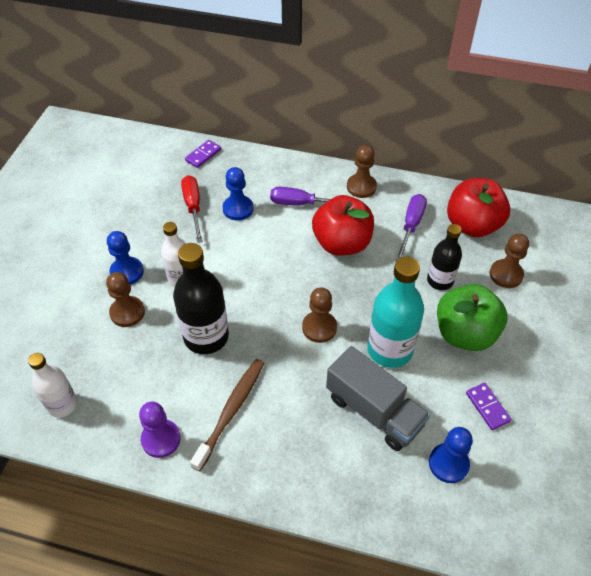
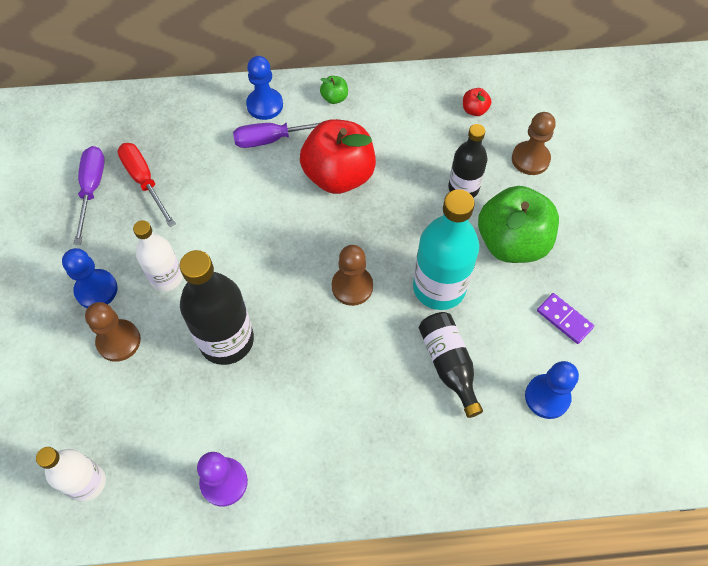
camera: 20 degrees left, 10 degrees up
(203, 155) = (129, 109): purple domino -> none
(231, 411) = (291, 421): brown toothbrush -> none
(238, 209) = (200, 167): blue pawn -> blue pawn (265, 105)
(361, 187) = (334, 98): brown pawn -> green apple
(374, 411) = (448, 364): grey truck -> black bottle
(411, 226) = (408, 130): purple screwdriver -> purple screwdriver (92, 189)
(472, 225) = (474, 110): red apple -> red apple, size x0.41

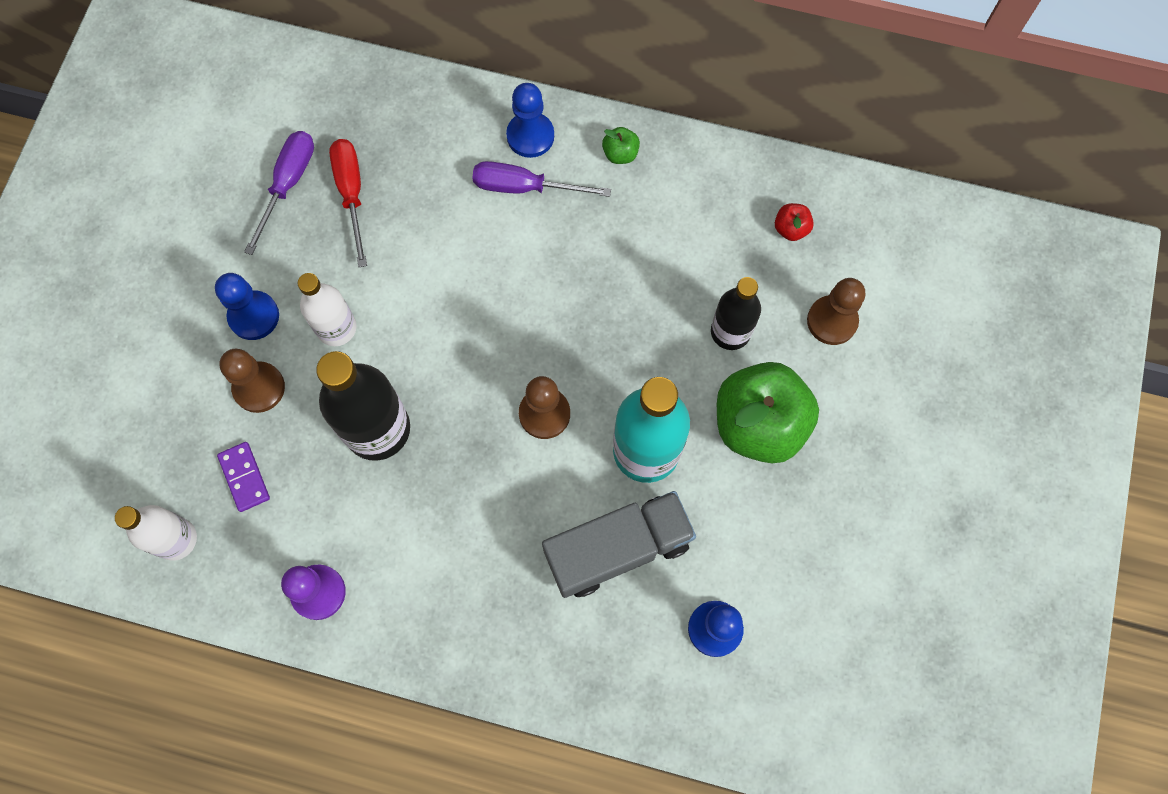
camera: 20 degrees right, 10 degrees up
(339, 175) = (584, 263): red apple -> none
(448, 364) = (617, 549): black bottle -> grey truck
(564, 319) = (778, 543): purple domino -> purple domino (244, 477)

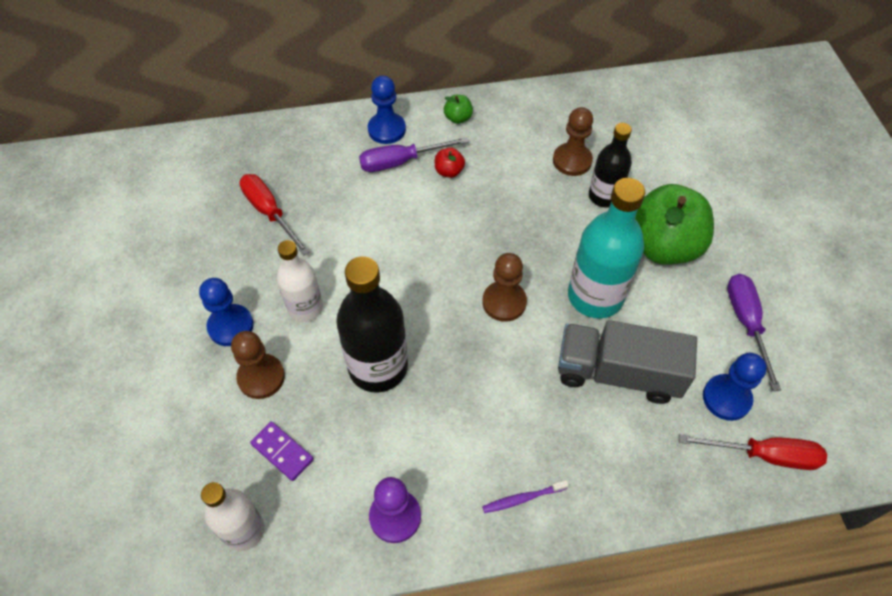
camera: 25 degrees left, 15 degrees down
(288, 184) = (214, 224): purple screwdriver -> purple screwdriver (746, 323)
(447, 633) = (523, 498): none -> purple toothbrush
(617, 549) = (618, 373): grey truck -> grey truck turned 120 degrees counterclockwise
(715, 706) = (764, 455): none -> red screwdriver
(790, 229) = (603, 120): red apple -> red apple (449, 171)
(832, 321) = (667, 164): brown pawn -> brown pawn (572, 161)

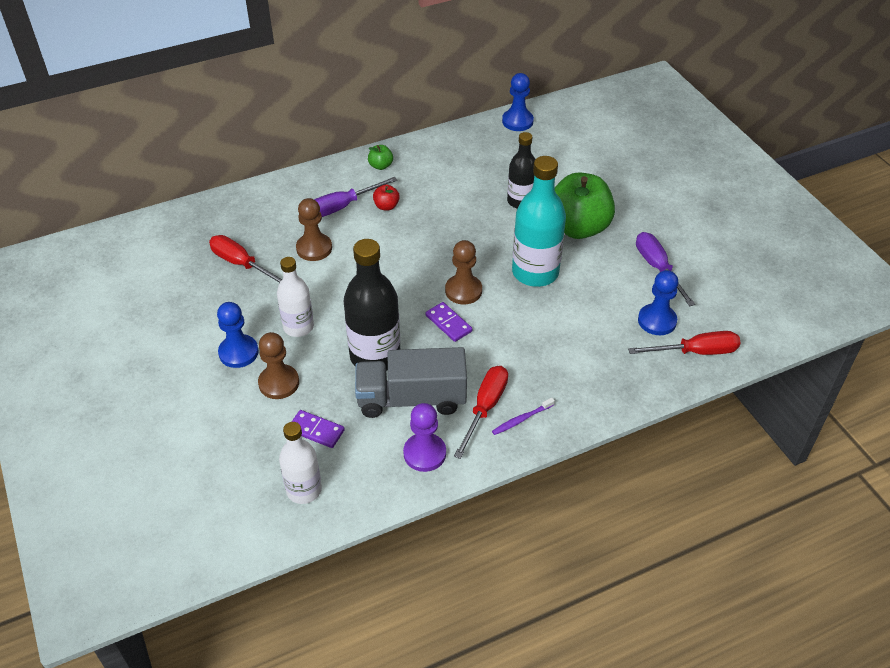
camera: 15 degrees left, 10 degrees down
(387, 129) = (322, 185): blue pawn -> blue pawn (517, 121)
(474, 343) = (448, 323): none -> purple domino
(484, 471) = (485, 408): none -> red screwdriver
(572, 161) = (486, 180): brown pawn -> brown pawn (314, 248)
(618, 373) = (569, 321): grey truck -> grey truck (411, 399)

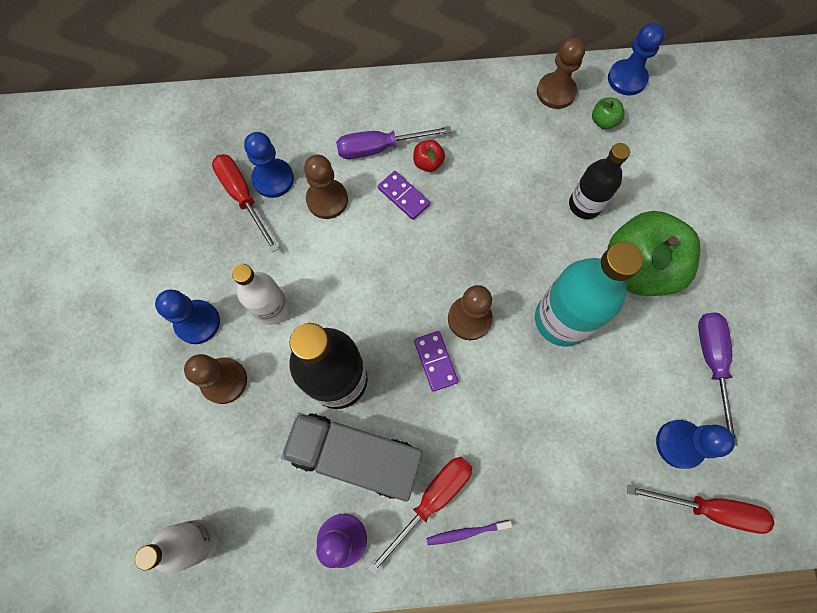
camera: 20 degrees right, 25 degrees up
(262, 246) = (273, 179): none -> blue pawn
(316, 430) = (240, 462): purple domino -> purple domino (403, 196)
(380, 166) = (443, 100): green apple -> green apple (603, 121)
(467, 141) = (556, 92): none -> brown pawn

